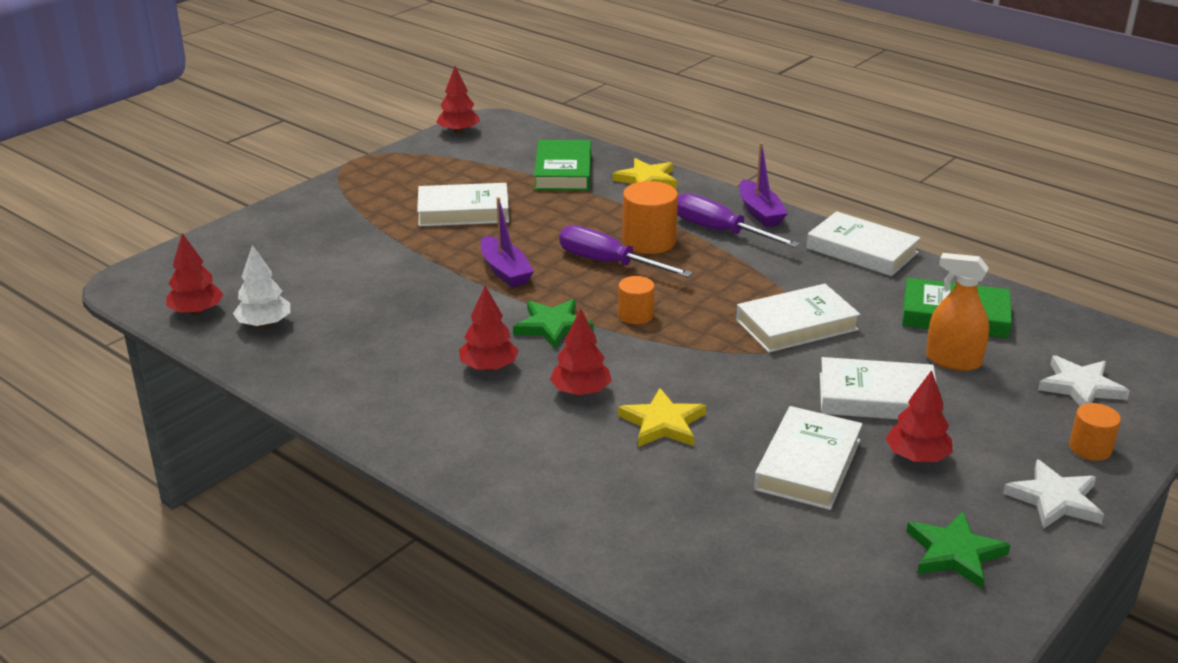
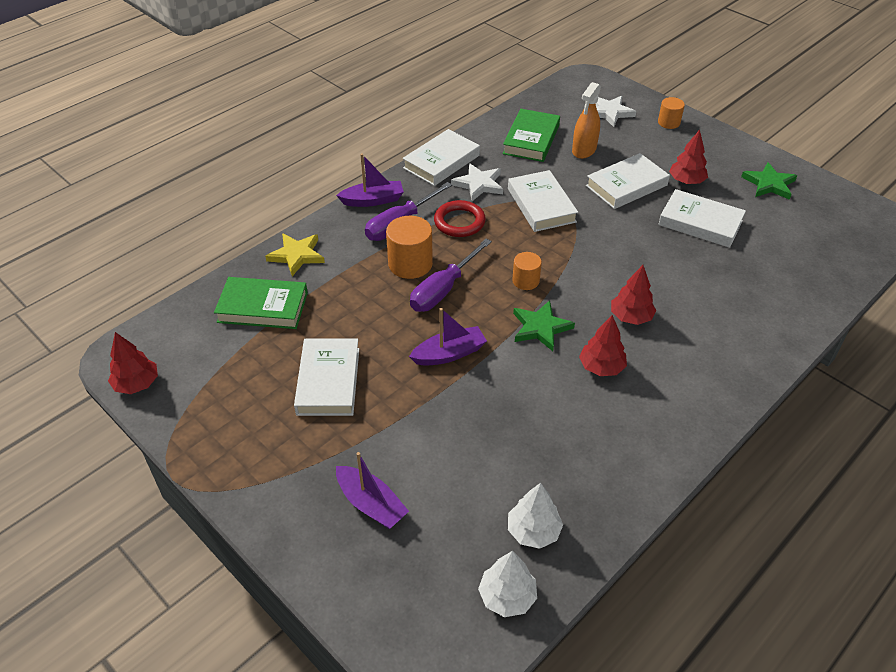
camera: 85 degrees left, 15 degrees up
(196, 312) = (507, 596): red tree -> white tree
(312, 242) = (371, 504): none -> purple boat
(662, 423) = (665, 279): yellow star -> none
(737, 268) = (459, 222): none -> red ring
(876, 397) = (626, 185): white book -> white book turned 45 degrees clockwise
(1055, 499) = (716, 143): white star -> white star (479, 184)

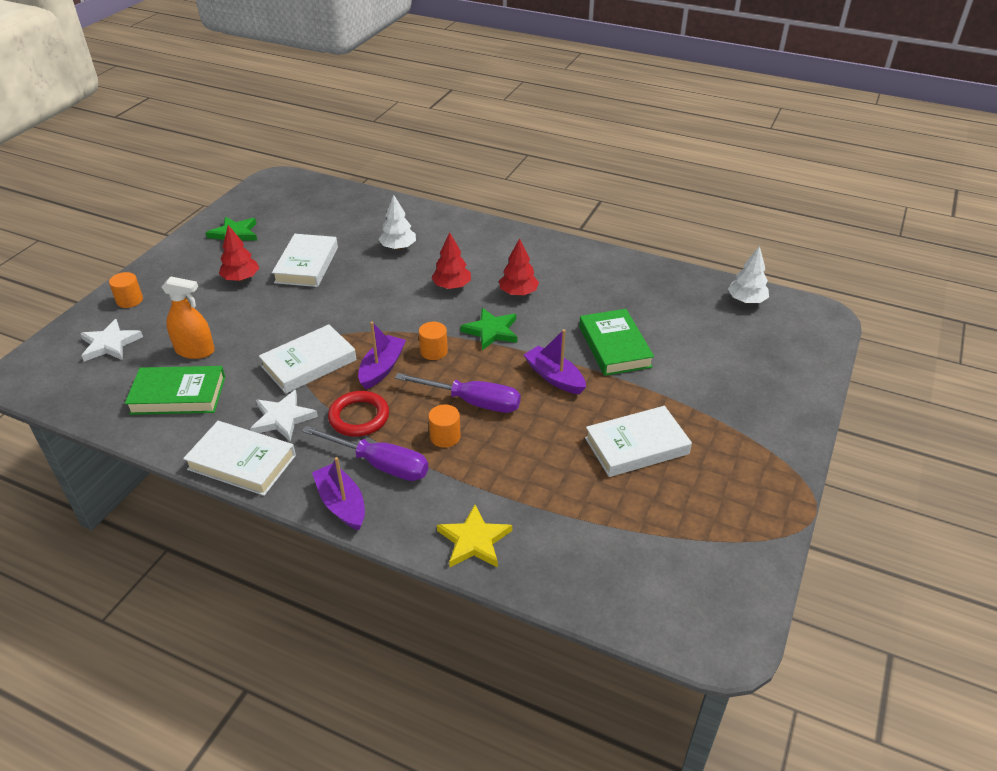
camera: 110 degrees left, 5 degrees down
(137, 384) = (745, 602): red tree -> none
(263, 307) = (573, 537): green book -> green book (614, 346)
(371, 504) = (734, 380): purple boat -> purple boat (382, 368)
(410, 264) = (445, 437): orange cylinder -> orange cylinder, size x0.60
(533, 531) = (690, 299): white tree -> white tree (398, 247)
(626, 185) = (258, 313): white book -> none

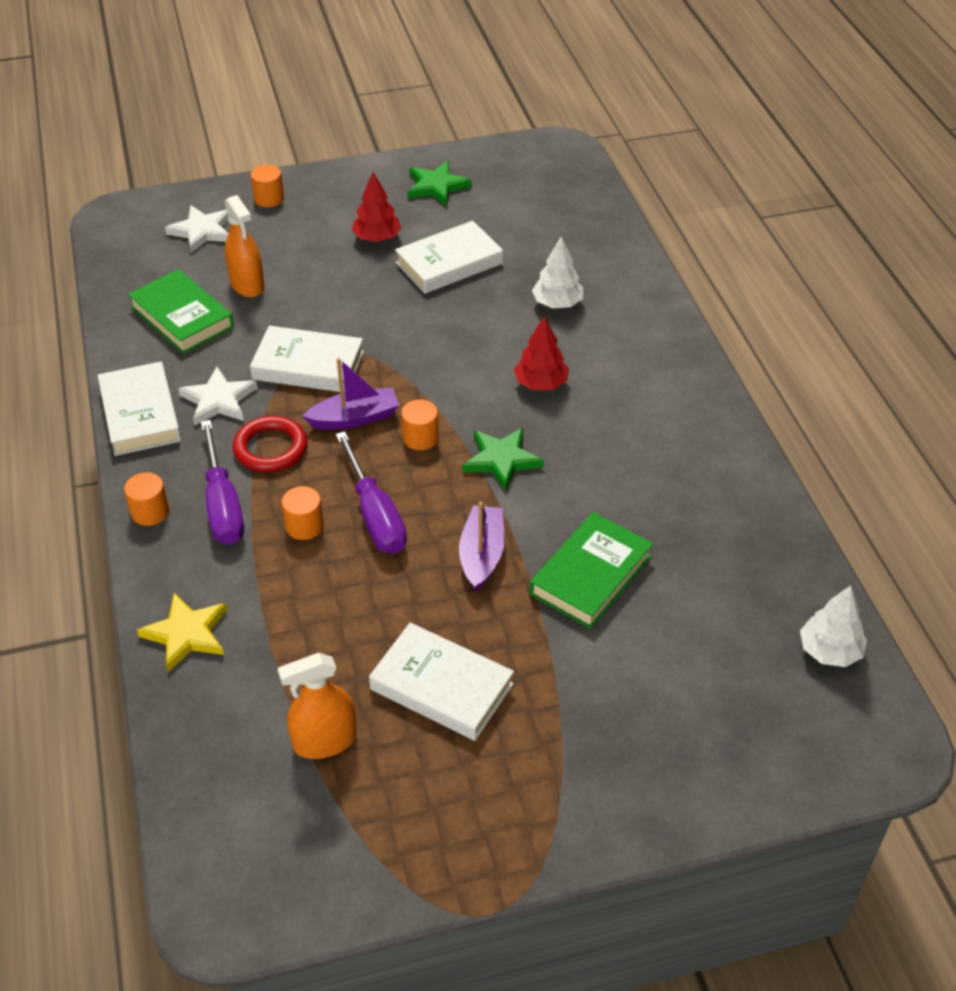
camera: 50 degrees right, 5 degrees up
(341, 504) = (150, 512): purple boat -> orange cylinder
(518, 293) = (592, 441): red tree -> none
(630, 518) = (325, 741): none -> orange spray bottle

